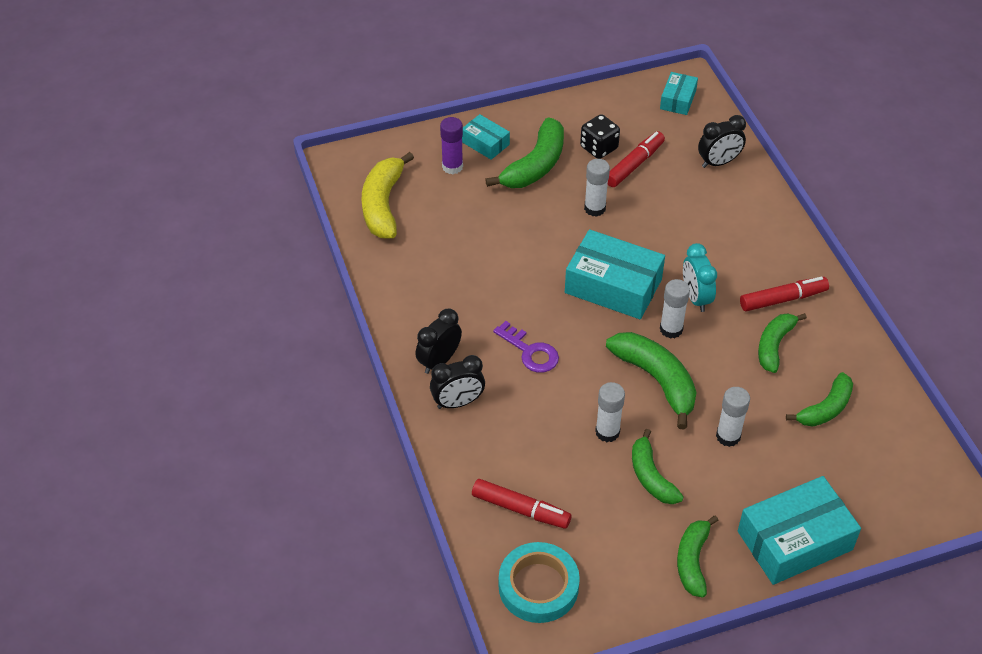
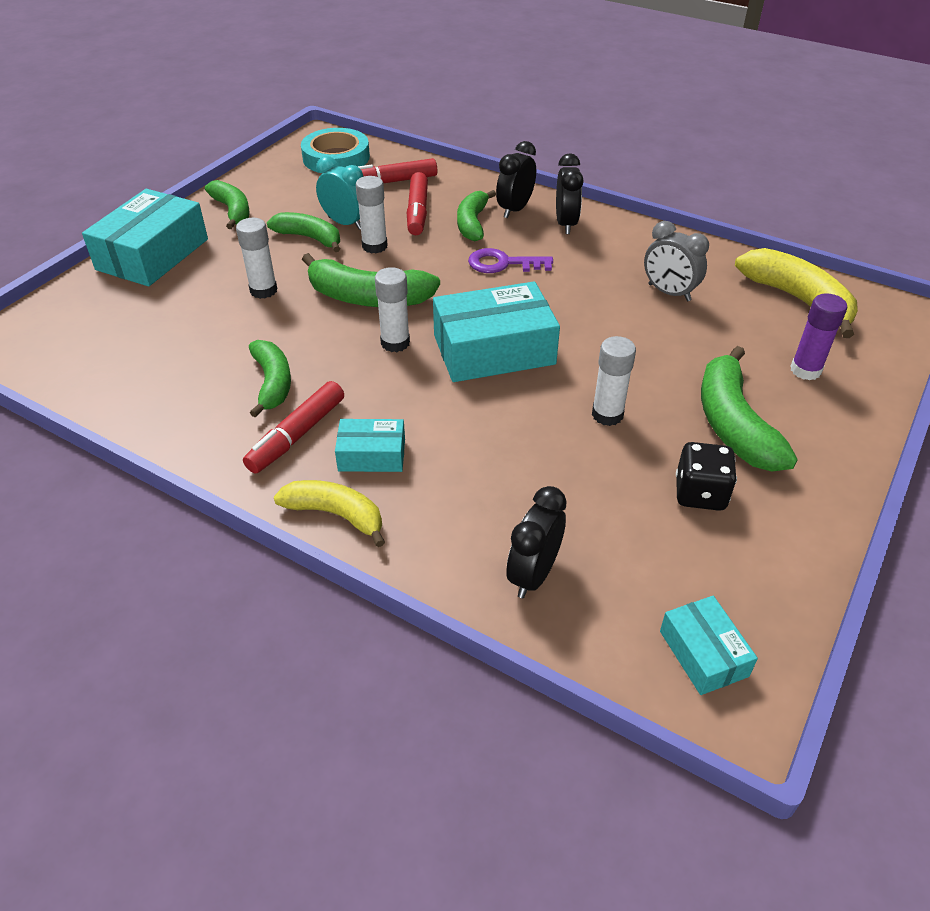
camera: 140 degrees right, 5 degrees down
(452, 258) = (669, 293): none -> grey clock
(485, 143) = (820, 416): turquoise box -> turquoise box (372, 455)
(634, 165) = (632, 498): red marker -> red marker (417, 212)
(696, 298) = (397, 384): turquoise clock -> turquoise clock (345, 223)
(792, 241) = (336, 514): none -> yellow banana
(825, 408) = (178, 355): green banana -> green banana (472, 223)

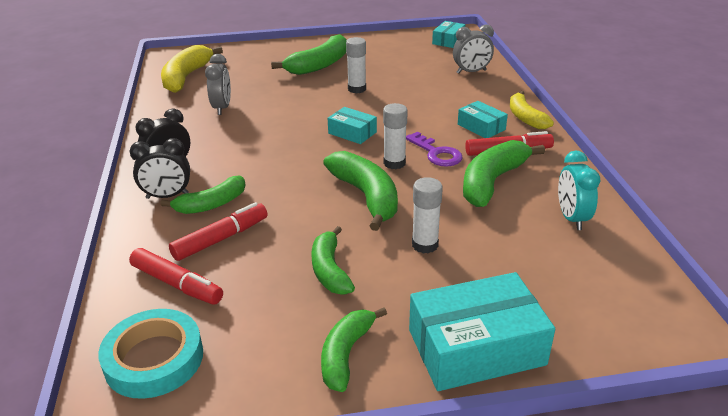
camera: 130 degrees left, 10 degrees down
(272, 383) = (492, 181): green banana -> green banana, size x1.51
(345, 223) = (283, 266): turquoise clock -> turquoise clock (571, 218)
(374, 246) = (300, 230): white glue stick -> none
(494, 350) = (352, 133): turquoise box -> turquoise box, size x0.53
(503, 263) = (255, 167): purple key -> purple key (436, 153)
(533, 574) = (471, 72): black clock -> grey clock
(700, 494) = (375, 59): black dice -> none
(805, 370) = (253, 62): purple glue stick -> none

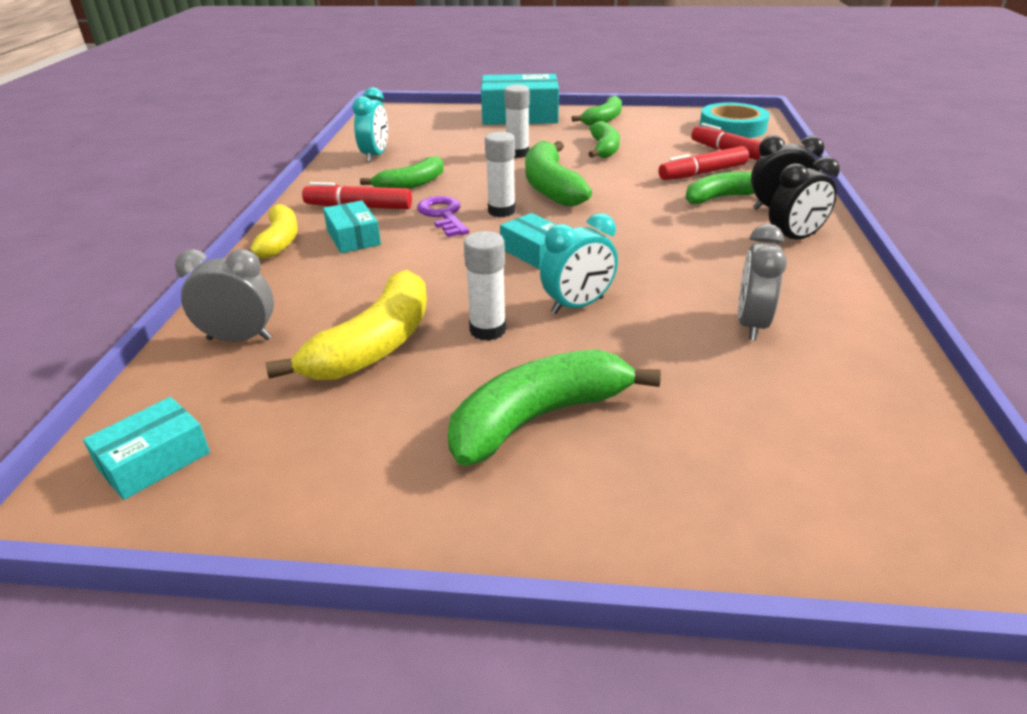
camera: 165 degrees left, 0 degrees up
(186, 77) = (876, 430): yellow banana -> yellow banana (374, 345)
(315, 105) = (577, 305): none -> turquoise clock
(492, 181) = (411, 184): green banana -> green banana, size x0.66

